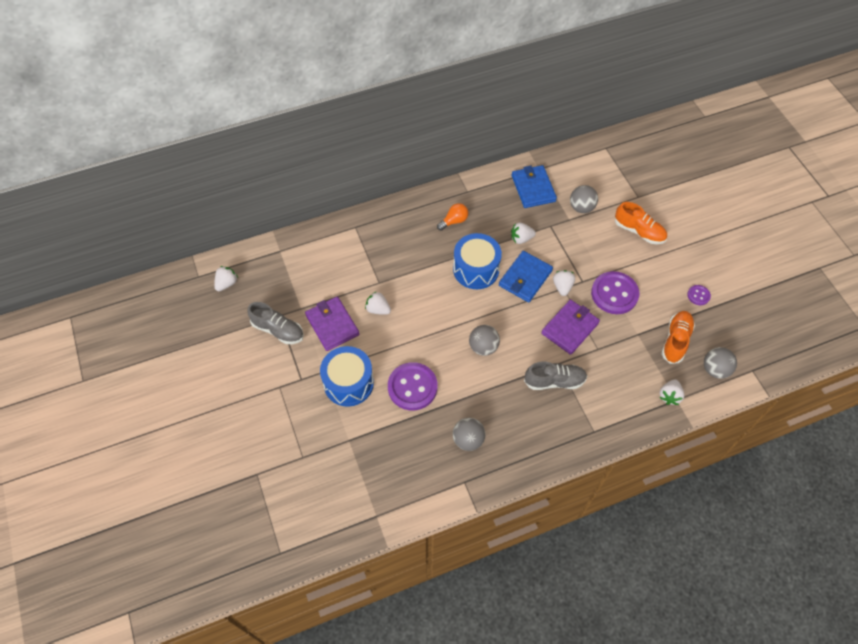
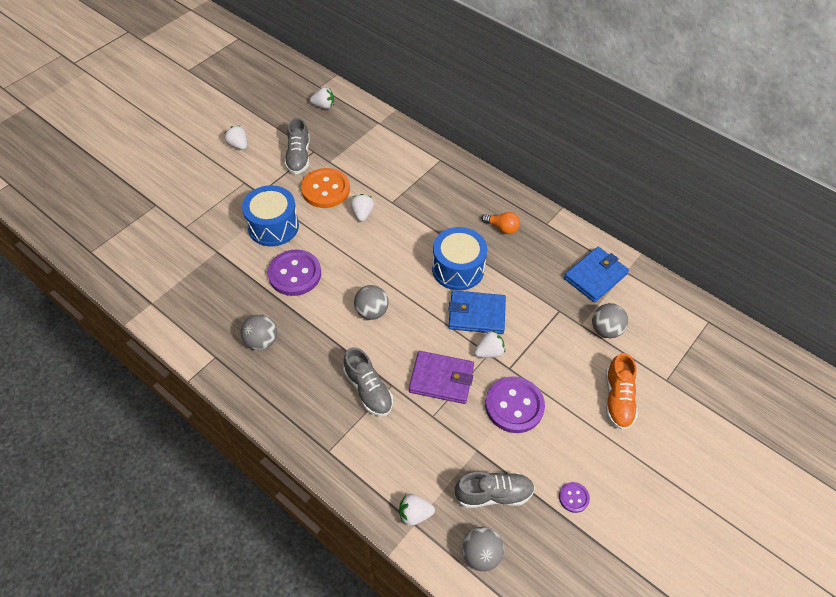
camera: 60 degrees right, 5 degrees down
(332, 325) = (325, 189): purple wallet -> orange button
(521, 238) = (523, 291): white strawberry -> white strawberry (238, 145)
(675, 340) = (493, 494): orange shoe -> grey shoe

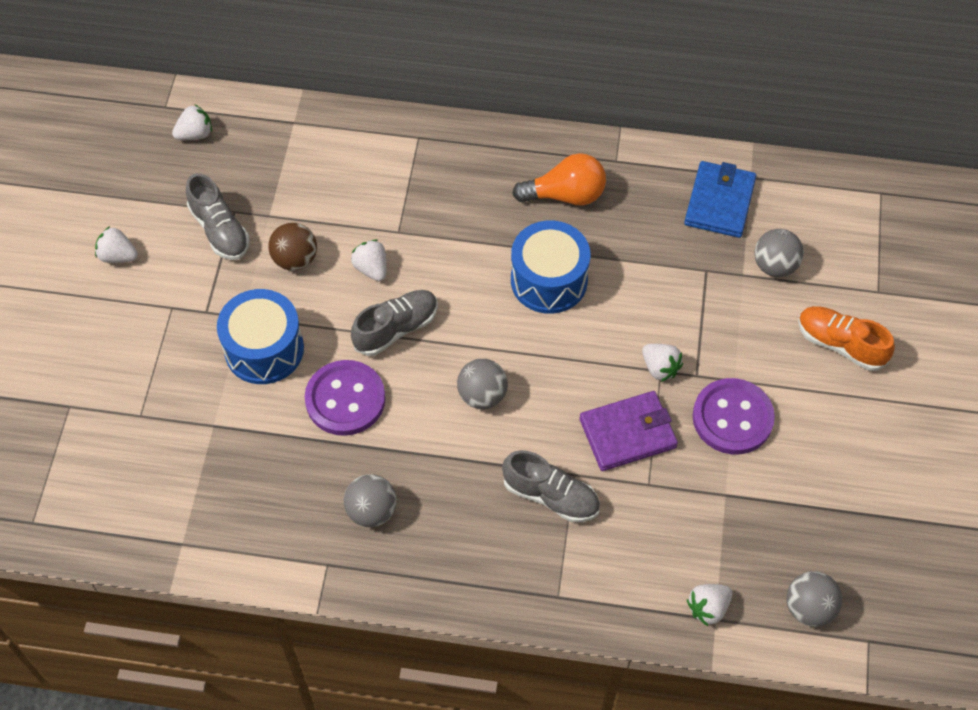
camera: 30 degrees left, 5 degrees up
(325, 189) = (295, 259): orange button -> brown ball
(476, 314) = (613, 328): blue wallet -> none
(489, 352) = (660, 368): white strawberry -> white strawberry turned 105 degrees clockwise
(493, 494) = (778, 534): grey shoe -> grey shoe (396, 329)
(502, 228) = (565, 195): orange light bulb -> orange light bulb, size x1.57
(573, 497) = (865, 487): purple button -> none
(618, 399) = (840, 344): orange shoe -> orange shoe turned 150 degrees clockwise

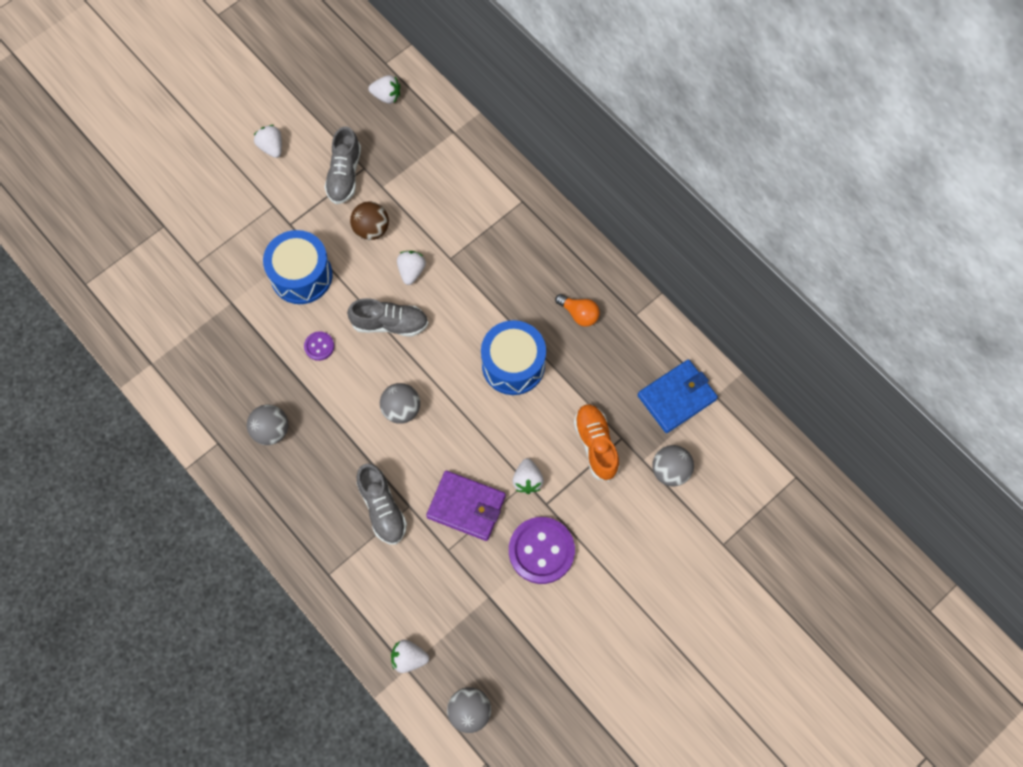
camera: 40 degrees right, 10 degrees up
(345, 399) = (319, 346): purple button -> purple button, size x0.48
(565, 195) = (579, 314): orange light bulb -> orange light bulb, size x0.64
(840, 344) = (660, 559): orange shoe -> orange shoe (596, 445)

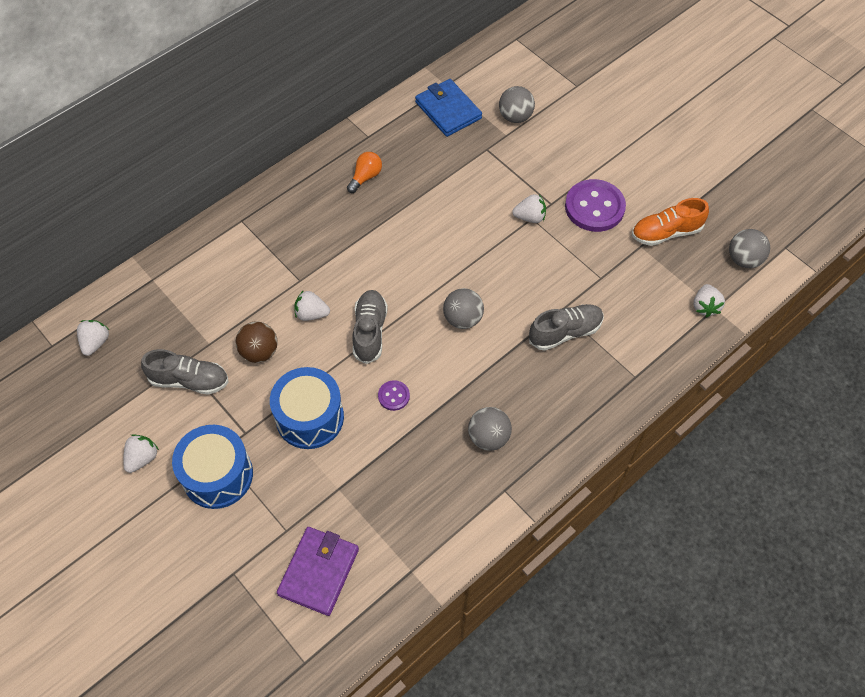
camera: 90 degrees left, 10 degrees down
(271, 147) = (142, 458): white strawberry -> white strawberry turned 150 degrees clockwise
(466, 506) = (558, 264): purple wallet -> purple wallet (318, 572)
(513, 365) = (416, 228): blue drum -> blue drum (217, 475)
(596, 445) = (494, 167): orange shoe -> orange shoe (666, 232)

